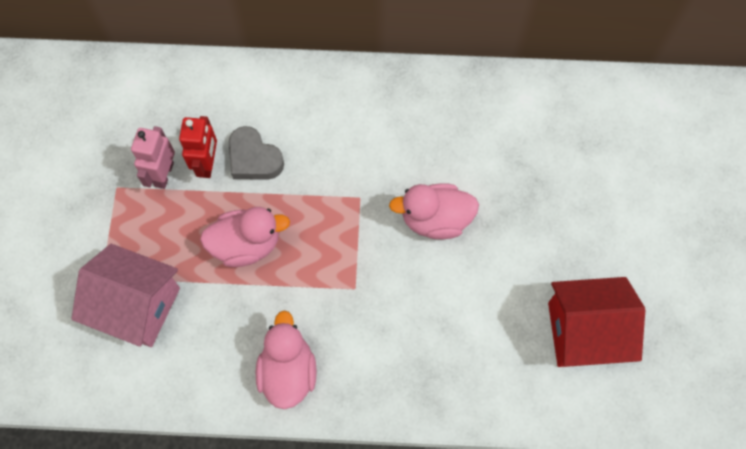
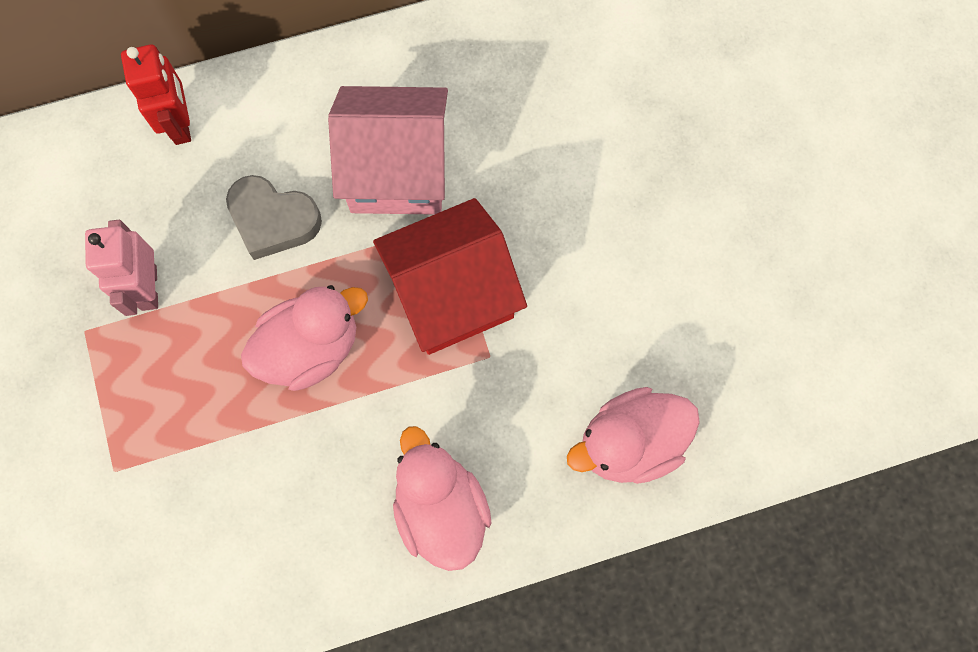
camera: 20 degrees left, 5 degrees up
(137, 306) = (184, 494): pink house -> pink house (397, 171)
(207, 164) = (208, 251): red robot -> red robot (180, 124)
(435, 220) = (565, 220): pink duck -> pink duck (629, 443)
(584, 332) = (825, 305): red house -> red house (452, 294)

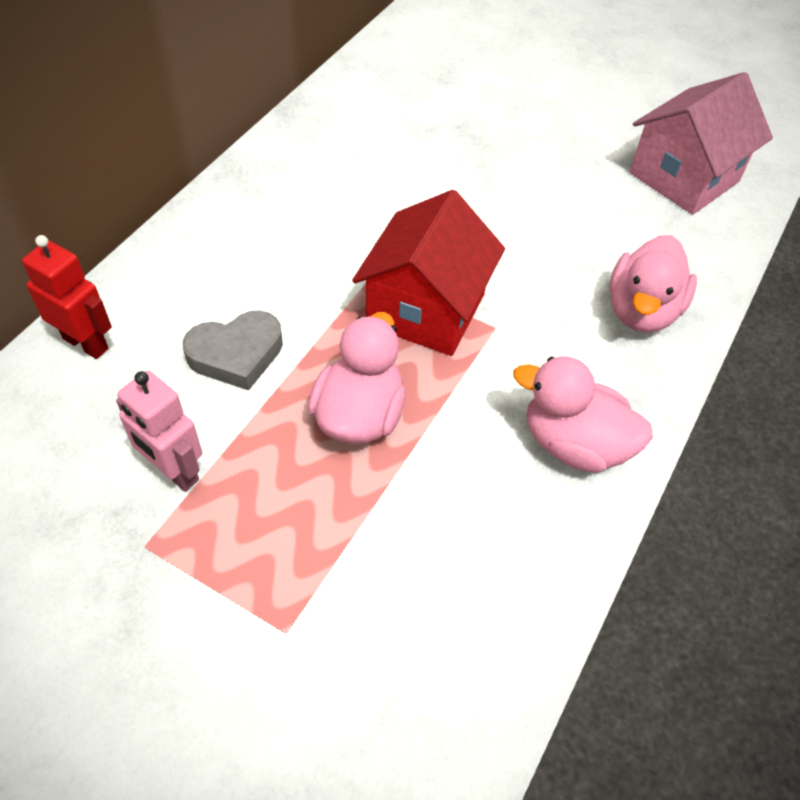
camera: 45 degrees left, 20 degrees down
(397, 171) = (302, 265): pink house -> pink house (684, 177)

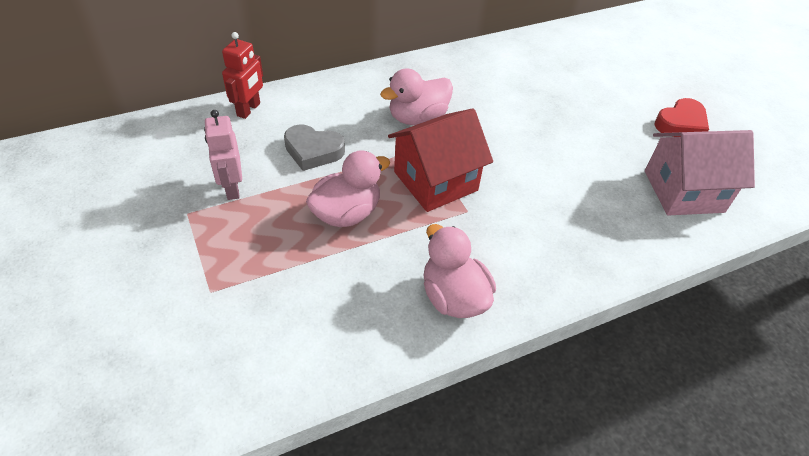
camera: 35 degrees right, 5 degrees down
(86, 343) = (249, 109): red robot -> red robot turned 45 degrees clockwise
(617, 96) = (681, 124): none -> red heart
(642, 311) = (572, 251): pink duck -> pink duck (417, 118)

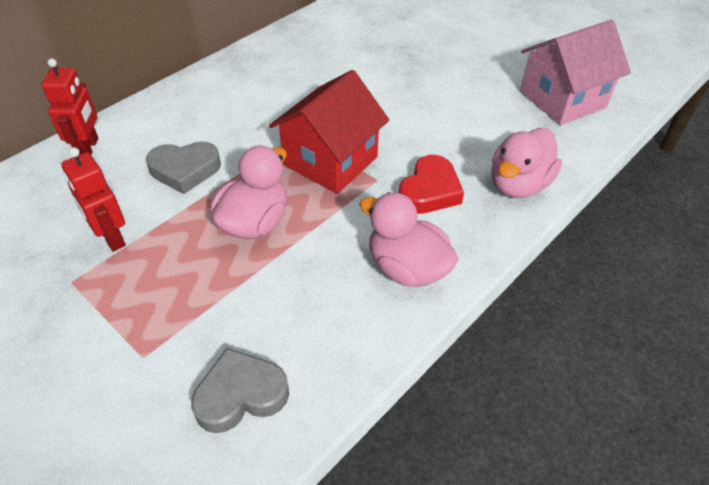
camera: 20 degrees left, 0 degrees up
(232, 188) = (111, 237): pink robot -> red robot
(267, 350) = (240, 395): none -> grey heart
(417, 118) = (279, 104): pink duck -> pink duck (518, 184)
(681, 124) = (529, 40): red heart -> red heart (430, 191)

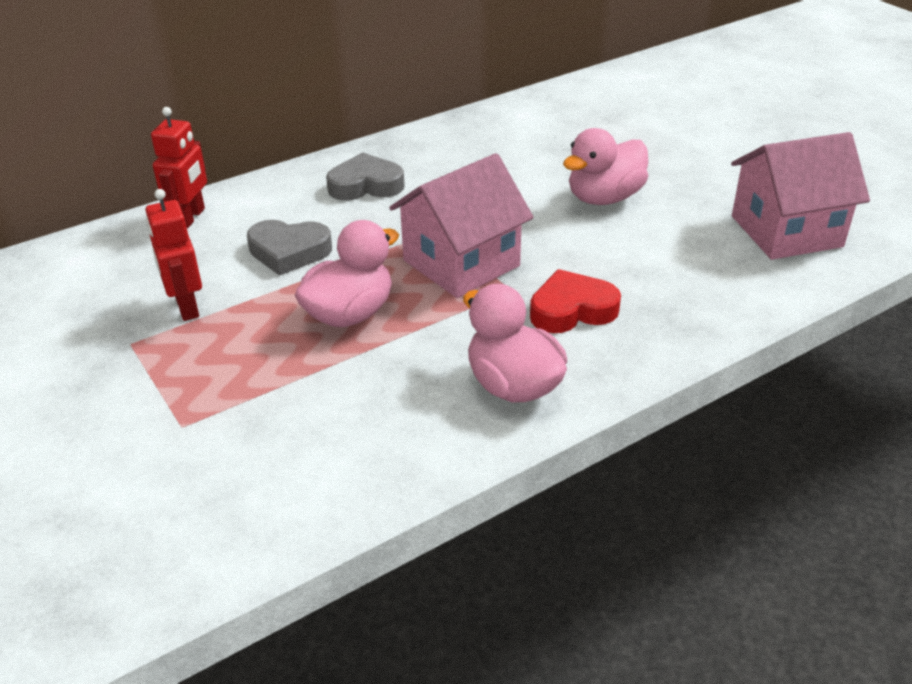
camera: 15 degrees right, 10 degrees down
(240, 395) = (274, 480): grey heart -> grey heart (366, 185)
(330, 161) = (461, 263): red house -> pink house
(430, 191) = (572, 310): red heart -> red heart turned 150 degrees counterclockwise
(518, 184) = (689, 317): pink duck -> pink duck (604, 198)

